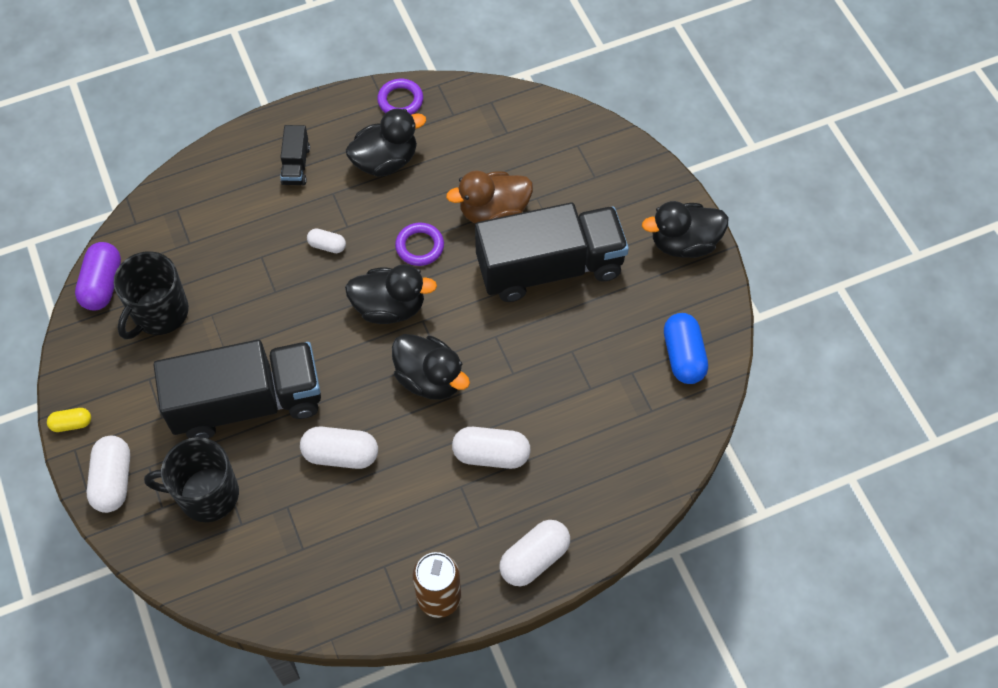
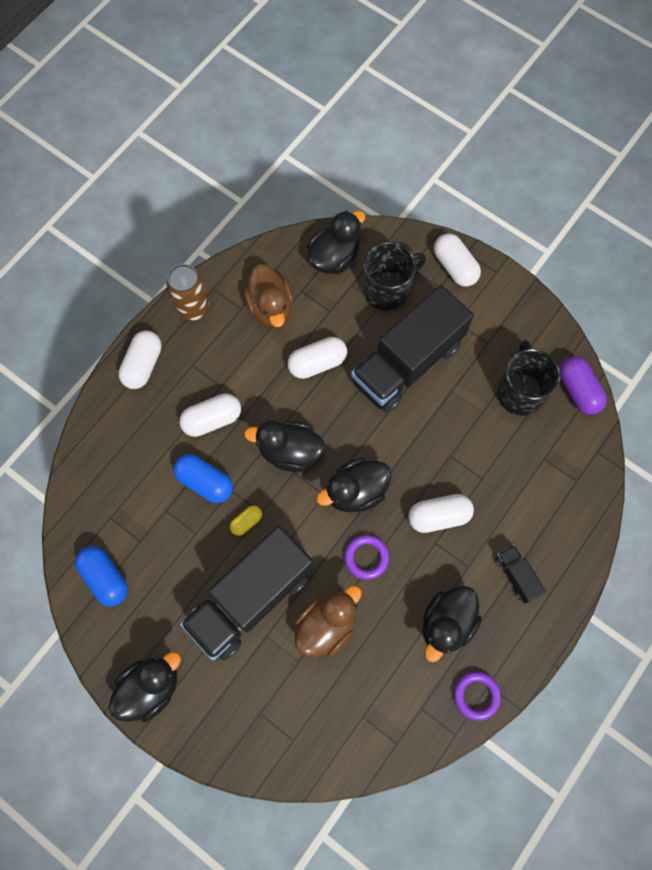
camera: 150 degrees right, 10 degrees up
(72, 424) = (512, 286): yellow capsule -> yellow capsule (246, 522)
(237, 569) = (334, 257): none -> black duck
(327, 245) = (438, 516): white capsule -> white capsule, size x1.79
(350, 548) = (270, 307): none -> brown duck
(534, 394) = (205, 482): none -> blue capsule

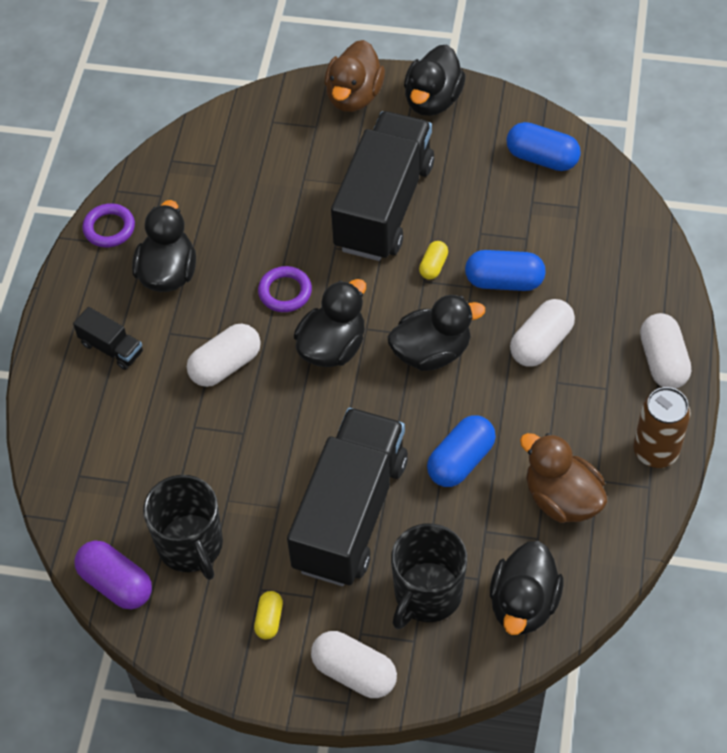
camera: 155 degrees right, 15 degrees down
(317, 363) = (461, 461): white capsule -> blue capsule
(326, 625) = (293, 218): brown duck -> brown duck (354, 96)
(490, 321) = (269, 619): none -> yellow capsule

